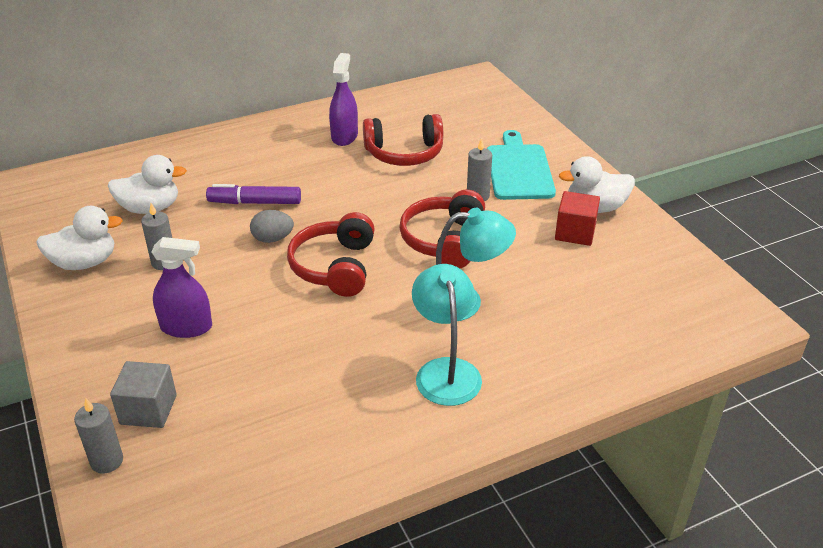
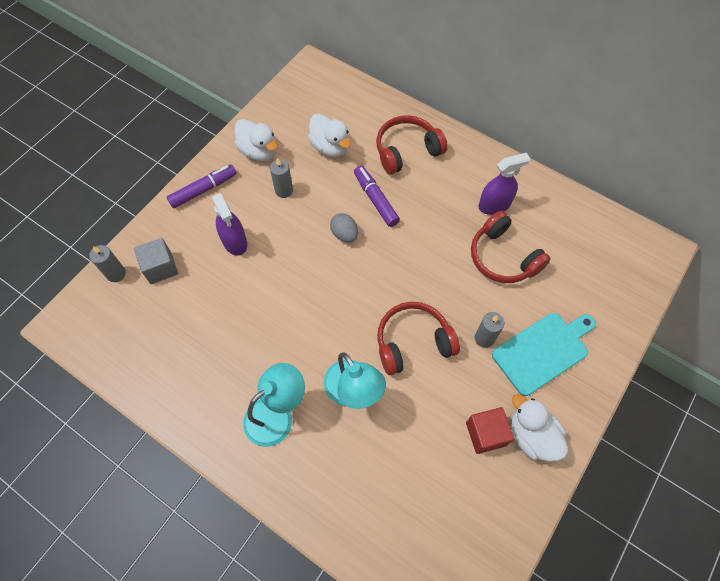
camera: 60 degrees right, 25 degrees up
(80, 329) = (203, 190): none -> purple marker
(335, 267) = (339, 289): red headphones -> red headphones (407, 151)

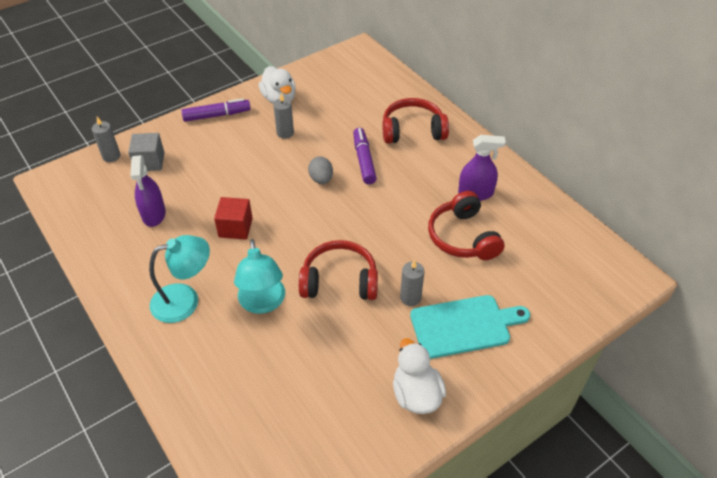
camera: 20 degrees right, 15 degrees down
(234, 241) = (222, 159): purple spray bottle -> purple spray bottle (154, 214)
(330, 147) = (344, 111): white duck -> none
(486, 434) = (371, 378): red cube -> red cube (235, 228)

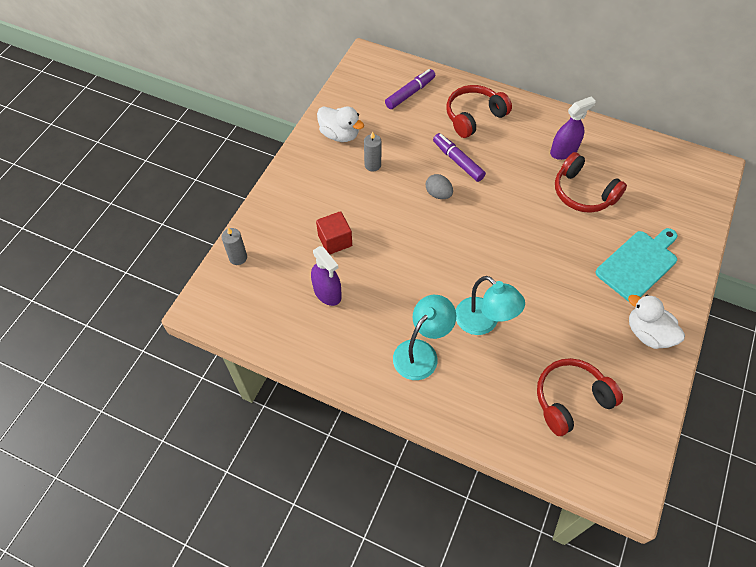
camera: 30 degrees left, 10 degrees up
(149, 162) = (278, 246): grey cube -> none
(217, 115) = (298, 174): purple marker -> purple marker (410, 93)
(235, 228) = (406, 270): red cube -> red cube (335, 240)
(339, 281) = (524, 274): red headphones -> red headphones (571, 399)
(410, 297) = (585, 261): grey candle -> none

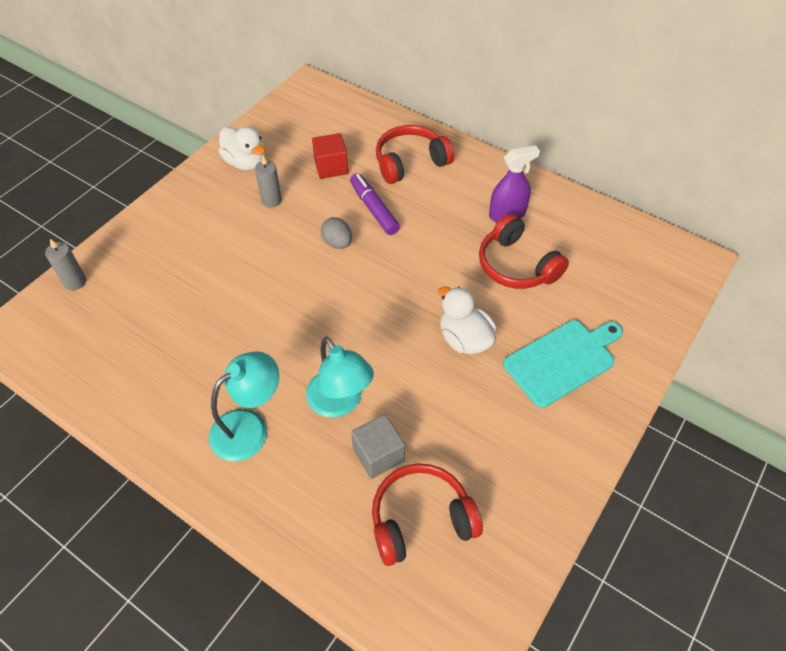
camera: 10 degrees right, 5 degrees down
(327, 292) = (162, 337): purple spray bottle -> none
(335, 240) = (195, 279): red cube -> red cube (331, 167)
(410, 93) = (344, 128): purple marker -> none
(525, 357) = (378, 455): none -> grey cube
(647, 333) = (549, 450): white duck -> white duck (464, 339)

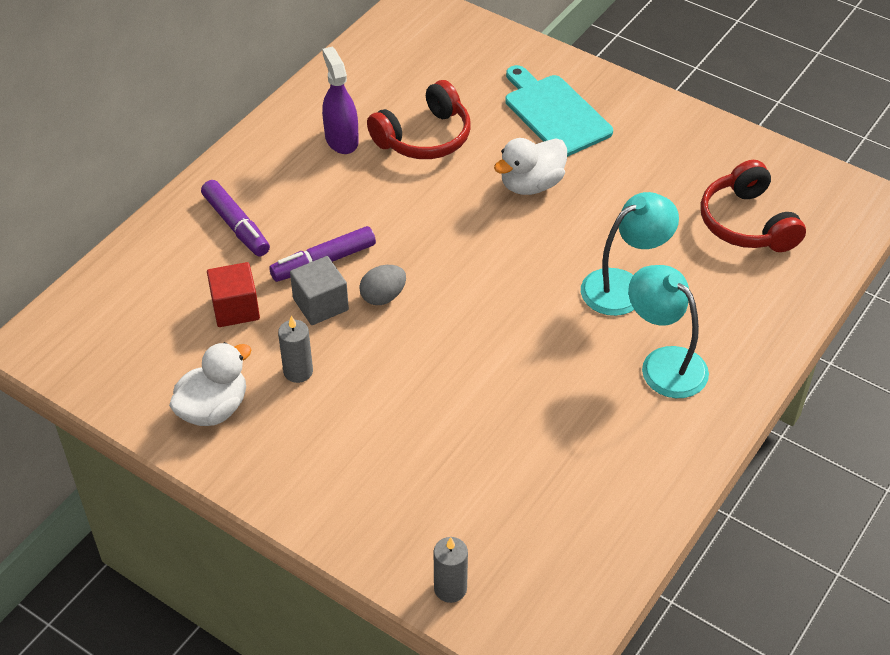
camera: 90 degrees left, 5 degrees down
(378, 455) = (682, 254): grey cube -> grey cube (320, 304)
(410, 162) = (236, 225): red headphones -> purple marker

